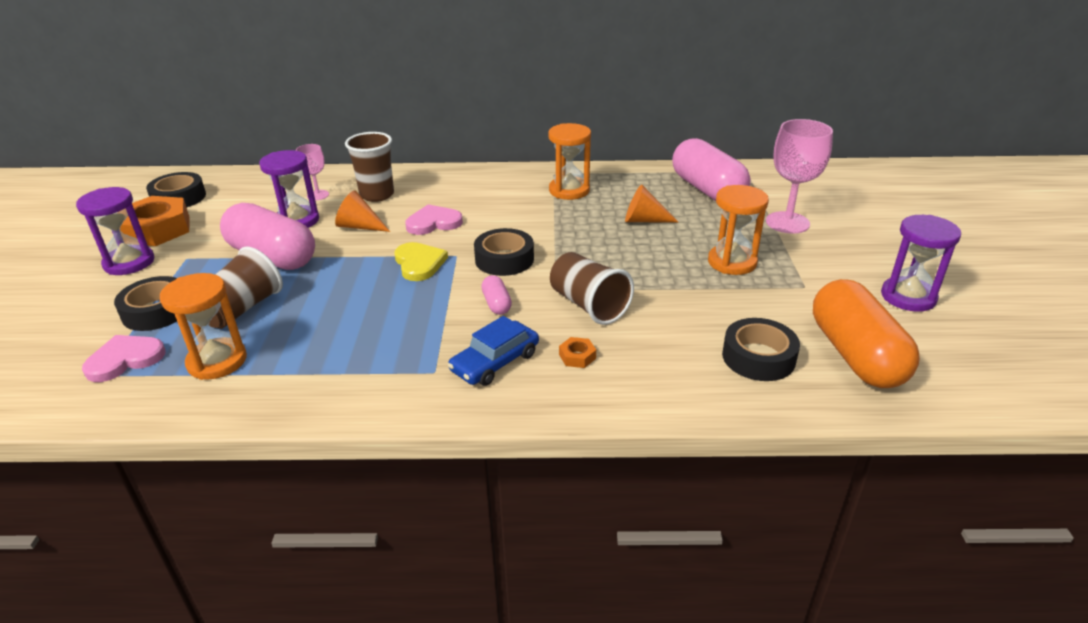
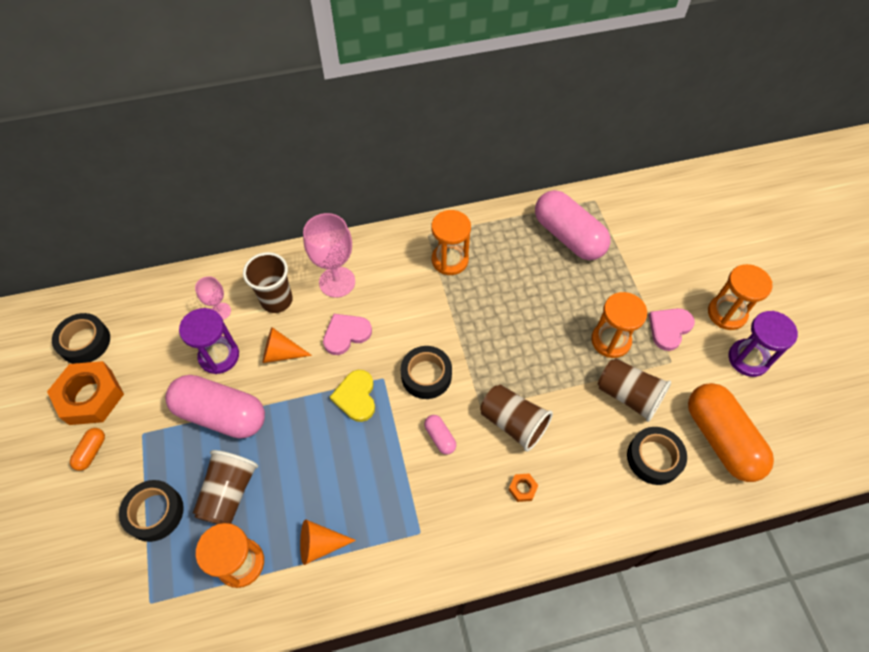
camera: 15 degrees left, 25 degrees up
(125, 359) = (161, 580): pink heart -> pink heart (669, 328)
(129, 263) = (91, 452): purple hourglass -> orange capsule
(419, 263) = (356, 397): yellow heart -> yellow heart turned 150 degrees counterclockwise
(495, 362) = (463, 510): blue car -> none
(644, 220) = (526, 294): orange cone -> orange cone (320, 544)
(740, 304) = (628, 395): none -> brown cup
(787, 223) = (643, 274): pink goblet -> pink goblet (337, 282)
(886, 260) = (726, 313): none -> orange hourglass

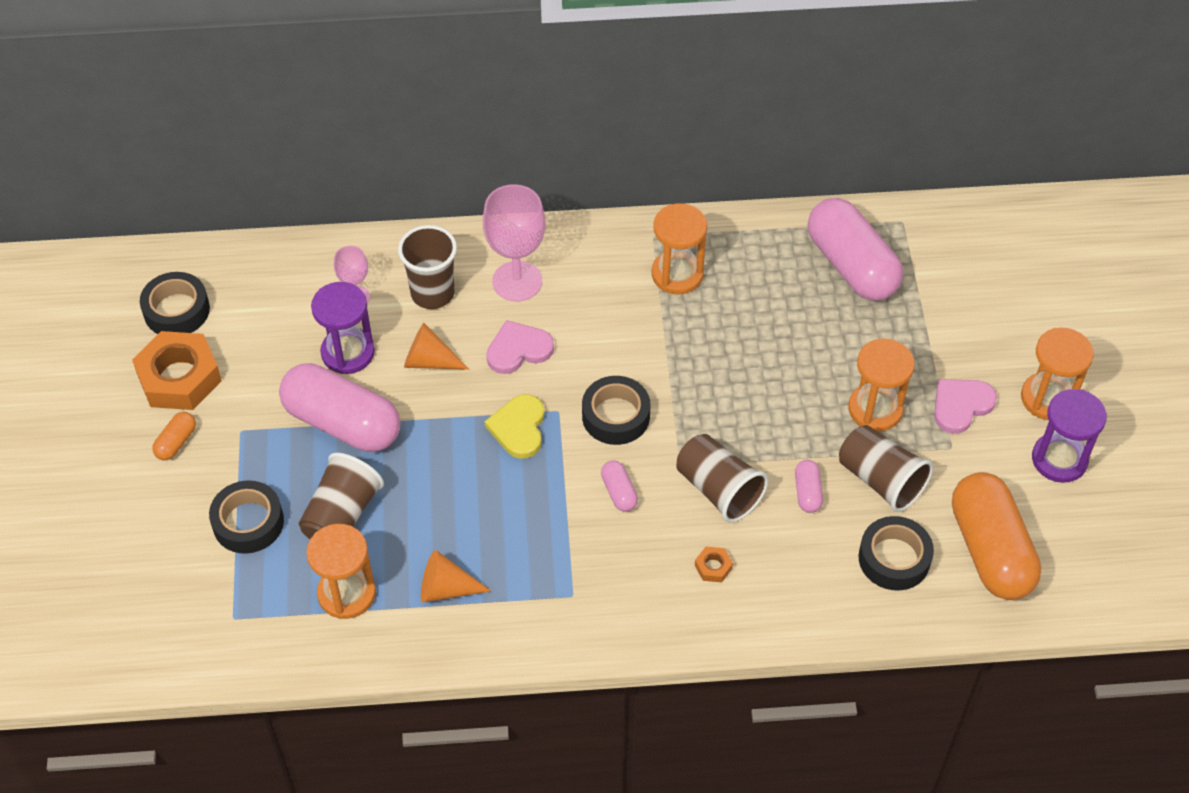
camera: 10 degrees right, 5 degrees down
(578, 414) = (807, 492): none -> pink capsule

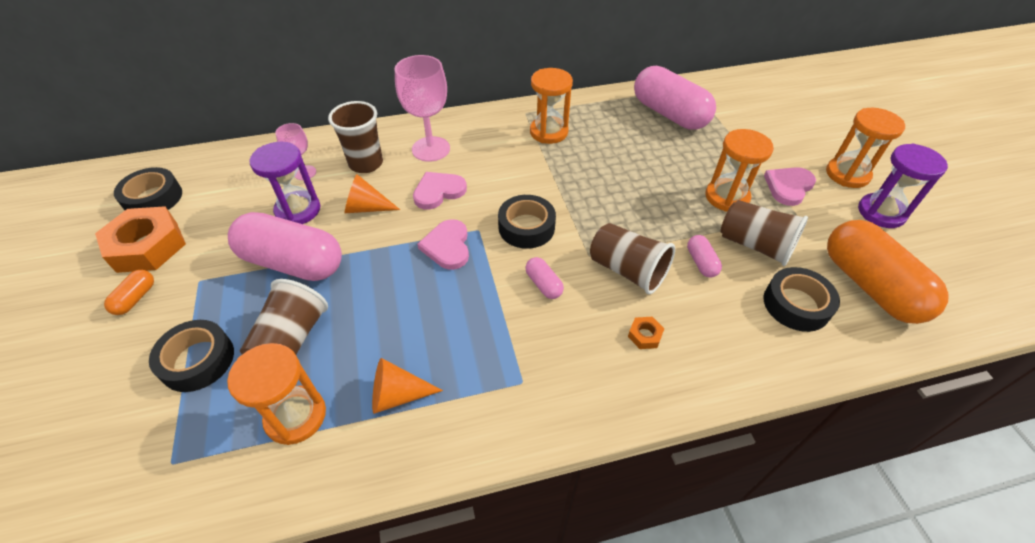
camera: 10 degrees left, 5 degrees down
(518, 428) = (447, 246): yellow heart -> pink heart

